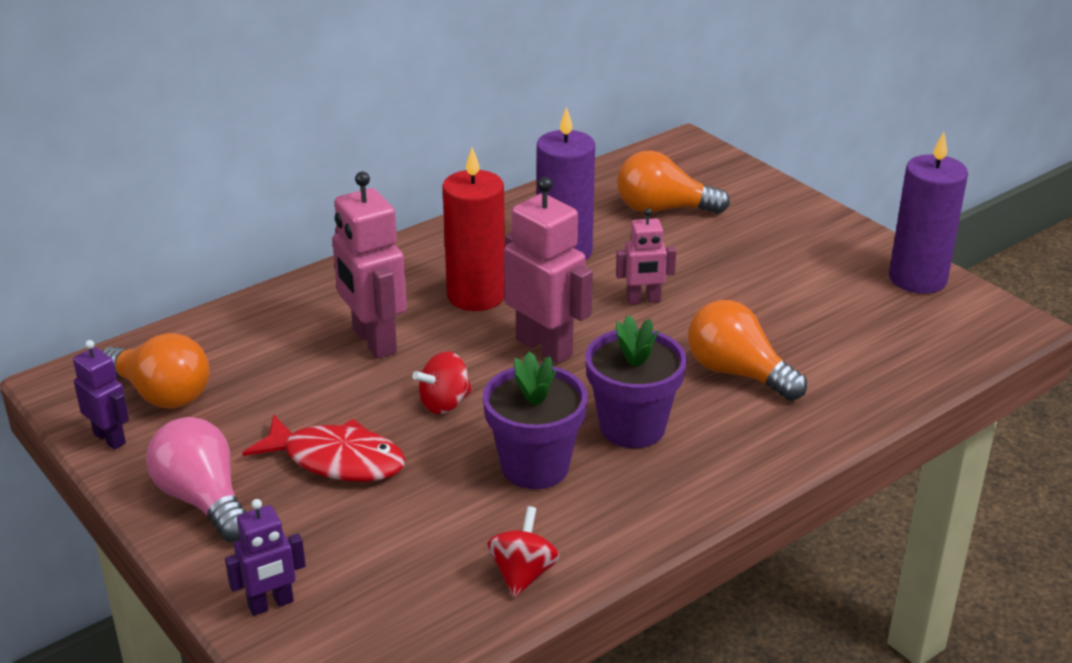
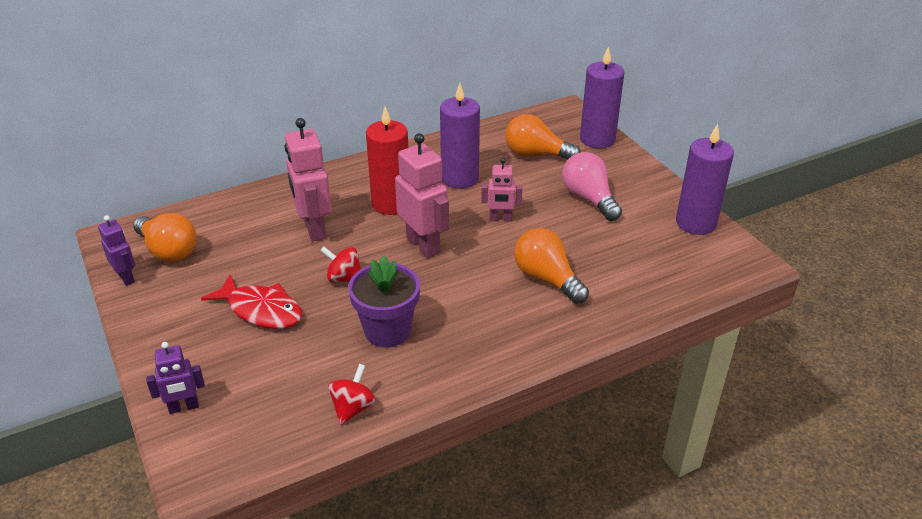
camera: 10 degrees right, 5 degrees up
(203, 500) = (168, 328): pink light bulb -> pink light bulb (589, 199)
(444, 403) = (344, 278): red spinning top -> red spinning top turned 45 degrees clockwise
(632, 427) = (462, 310): purple flower pot -> none
(743, 181) = (597, 139): none -> purple candle

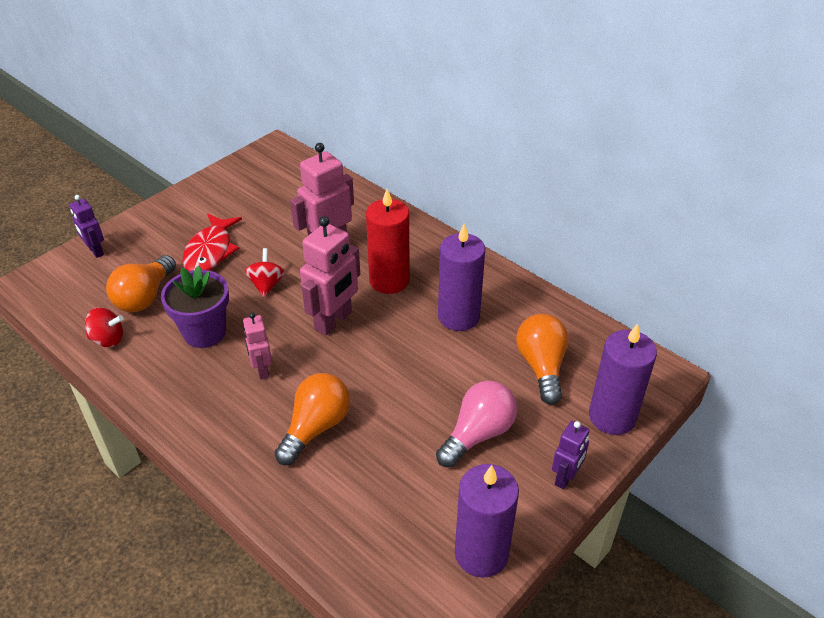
camera: 70 degrees right, 5 degrees up
(126, 277) = (227, 172): purple robot -> purple robot (565, 477)
(168, 251) = (266, 179): orange light bulb -> orange light bulb (145, 297)
(500, 219) = (402, 366): pink robot -> pink robot (262, 370)

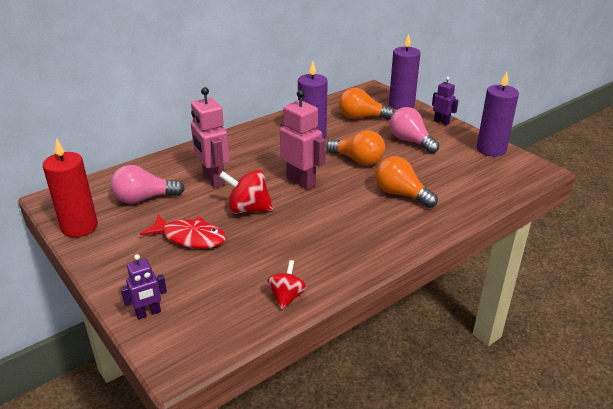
camera: 80 degrees left, 10 degrees down
(145, 297) = (236, 276): orange light bulb -> orange light bulb (358, 160)
(204, 332) = (294, 241): purple flower pot -> none
(262, 370) = (343, 214): pink robot -> none
(266, 284) = (248, 209): red spinning top -> red spinning top, size x1.54
(280, 204) = (144, 198): none -> pink light bulb
(389, 280) = (267, 157): red candle -> red candle (79, 227)

